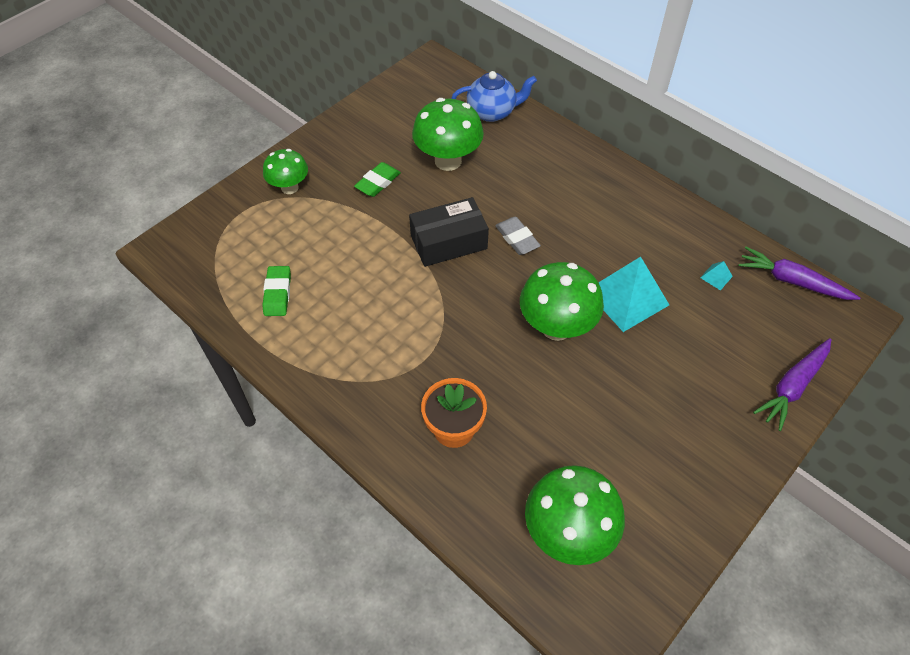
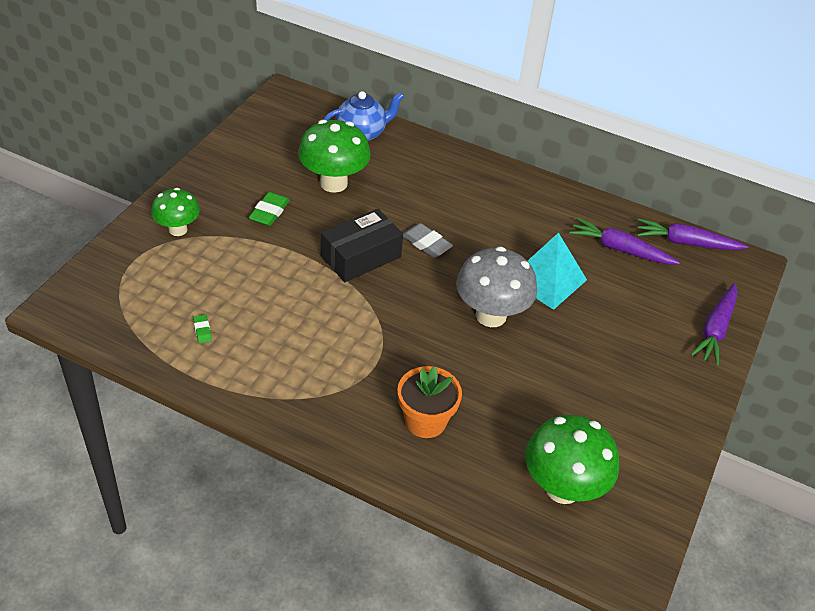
camera: 20 degrees left, 10 degrees down
(278, 293) = (202, 330): green eraser -> green eraser, size x0.56
(556, 327) = (491, 315): green mushroom -> grey mushroom
(716, 277) = (620, 249): turquoise pyramid -> purple carrot

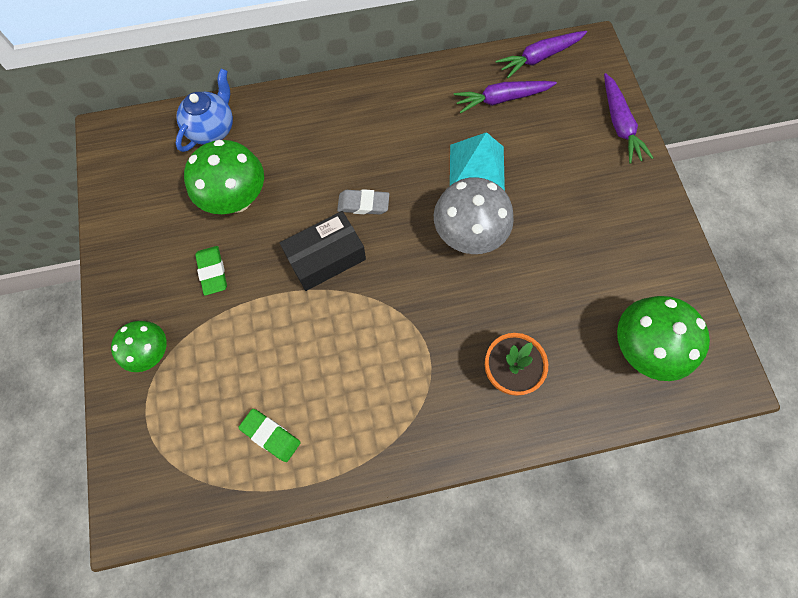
camera: 35 degrees left, 25 degrees up
(202, 330) = (271, 435): green eraser -> green eraser, size x1.79
(361, 256) = (326, 257): black box -> black box turned 45 degrees clockwise

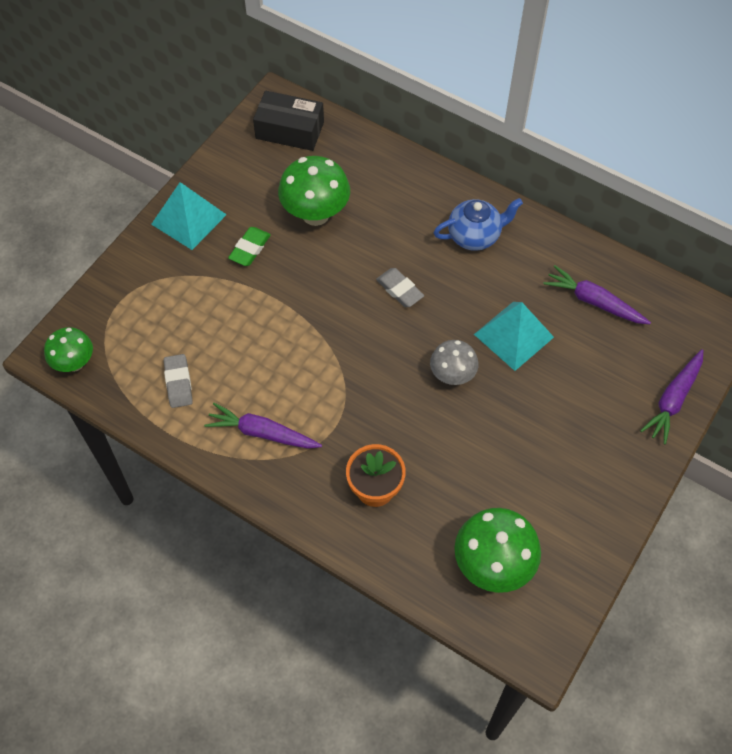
camera: 45 degrees right, 10 degrees down
(133, 291) = (188, 219): none -> turquoise pyramid
(152, 352) = (161, 267): green mushroom -> green mushroom (74, 363)
(212, 129) = (350, 152): blue teapot -> blue teapot (474, 236)
(271, 435) = (178, 383): green eraser -> grey eraser
(326, 257) = (334, 303): black box -> black box (290, 130)
(468, 235) = (452, 375): grey mushroom -> grey mushroom, size x0.62
(539, 58) = (664, 295): purple carrot -> purple carrot (262, 433)

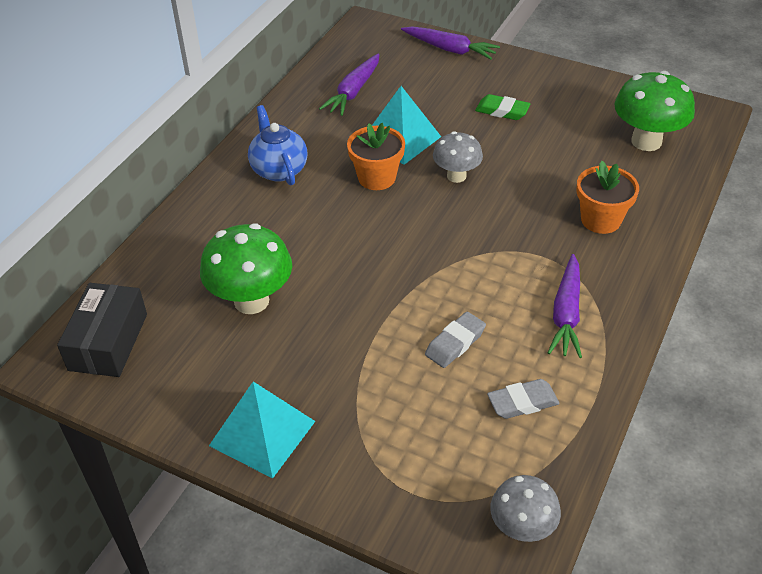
camera: 95 degrees left, 15 degrees down
(74, 363) = (522, 528): green mushroom -> grey mushroom
(250, 249) = (309, 359): green eraser -> green eraser (502, 111)
(399, 290) = (356, 220): grey eraser -> grey eraser (455, 343)
(456, 310) = (376, 178): none -> orange flower pot

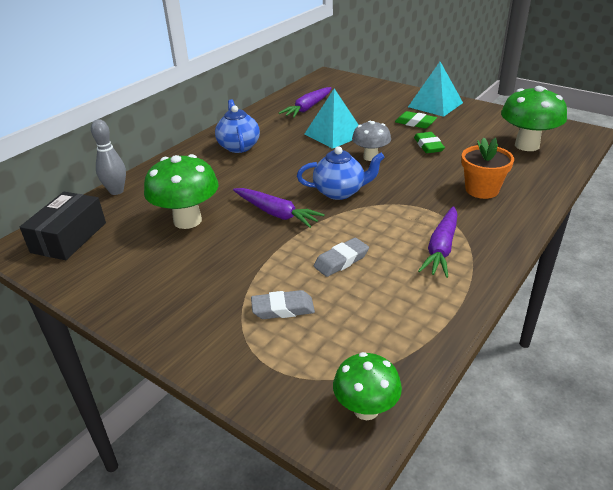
camera: 10 degrees right, 10 degrees down
(140, 261) = (116, 191): none -> grey bowling pin
(262, 433) = (160, 309): turquoise pyramid -> turquoise pyramid (435, 105)
(376, 178) = (309, 155): orange flower pot -> none
(430, 238) = (340, 192): none -> blue teapot
(450, 49) = (384, 89): purple carrot -> purple carrot (276, 213)
(522, 402) = (389, 308): grey eraser -> grey eraser (283, 309)
(522, 528) = (366, 409): grey mushroom -> green mushroom
(525, 151) = (428, 146): none -> green eraser

